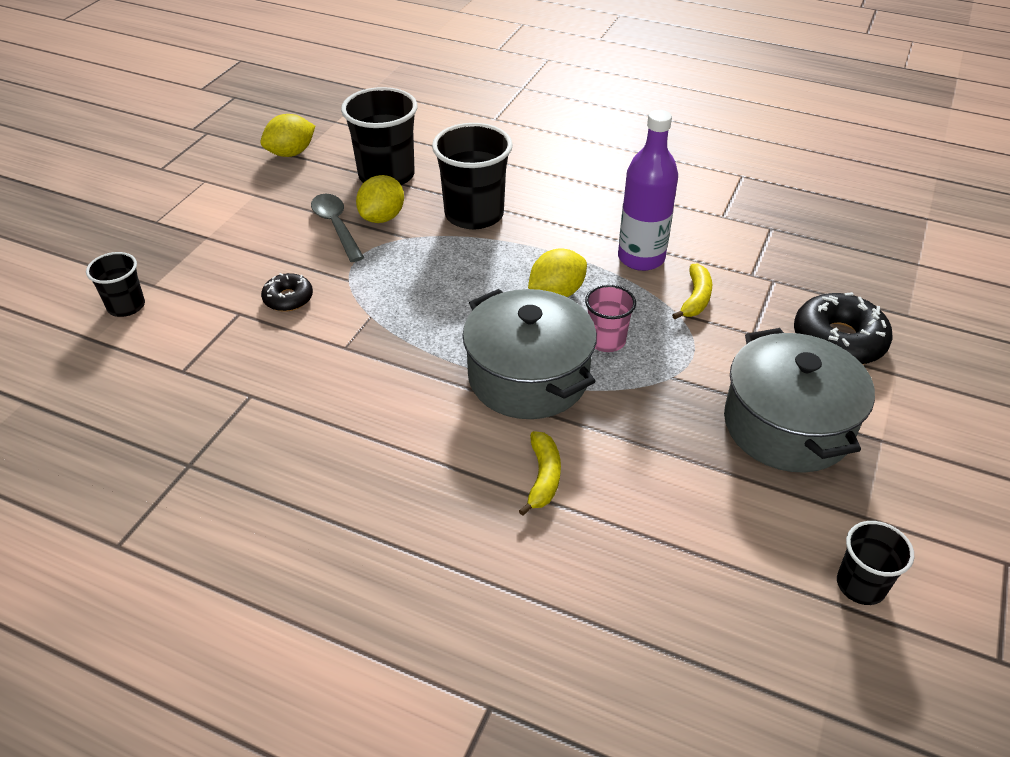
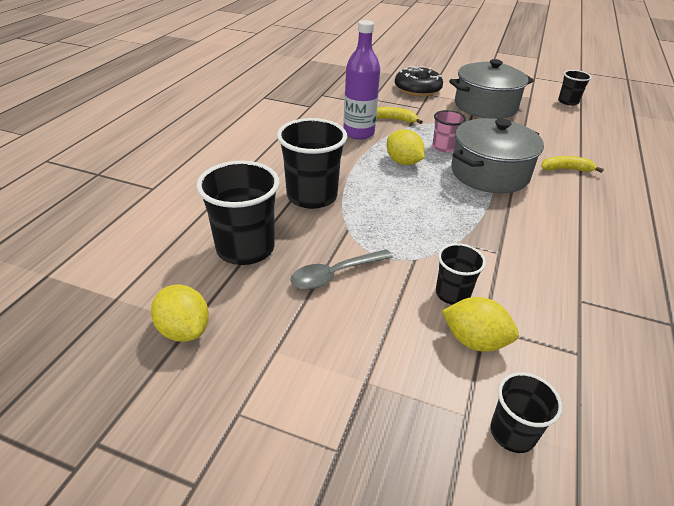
camera: 95 degrees left, 5 degrees down
(288, 298) = (452, 294): black donut -> black cup
(382, 217) = (318, 246): yellow lemon -> yellow lemon (474, 341)

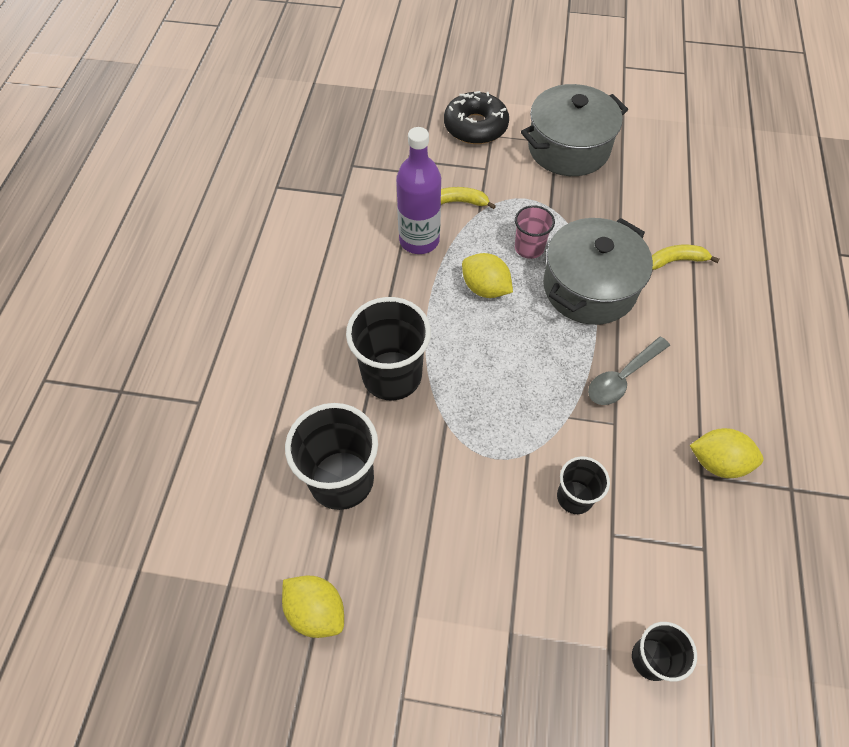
camera: 10 degrees left, 20 degrees up
(335, 275) = (449, 497): grey spoon -> grey spoon (622, 378)
(474, 341) = (605, 556): yellow lemon -> yellow lemon (717, 462)
(568, 102) = (671, 117): black cup -> none

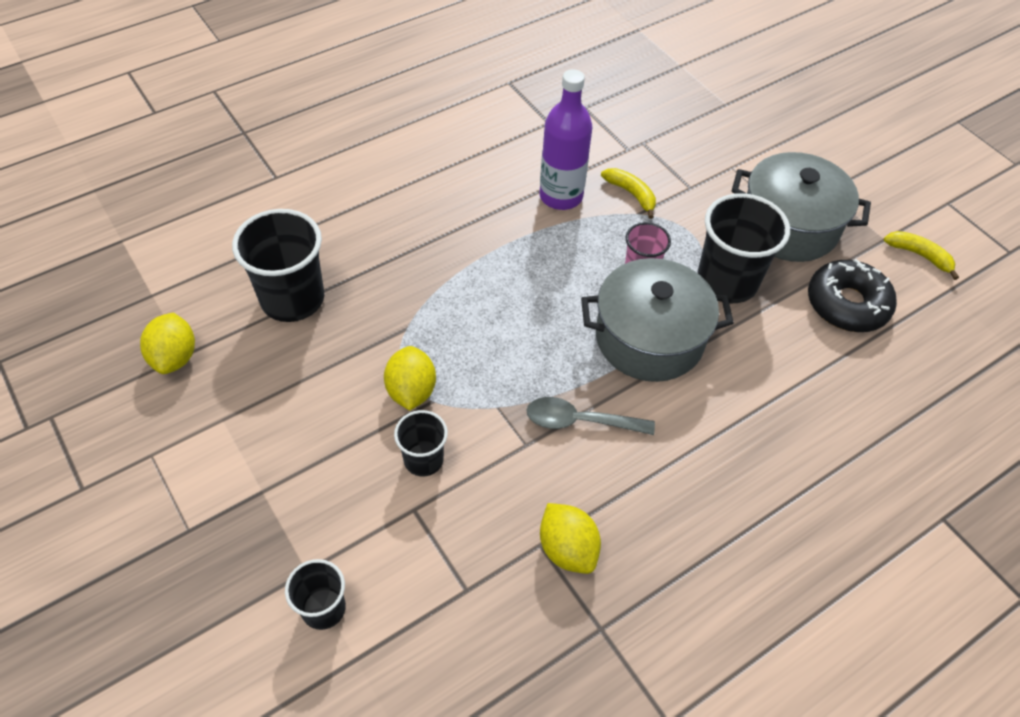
camera: 45 degrees right, 5 degrees down
(392, 375) = (413, 266): black cup -> black cup (727, 281)
(475, 127) = (727, 151): black donut -> black donut (847, 304)
(485, 288) = (563, 268): yellow lemon -> yellow lemon (411, 391)
(676, 261) = (759, 384): yellow banana -> yellow banana (919, 255)

